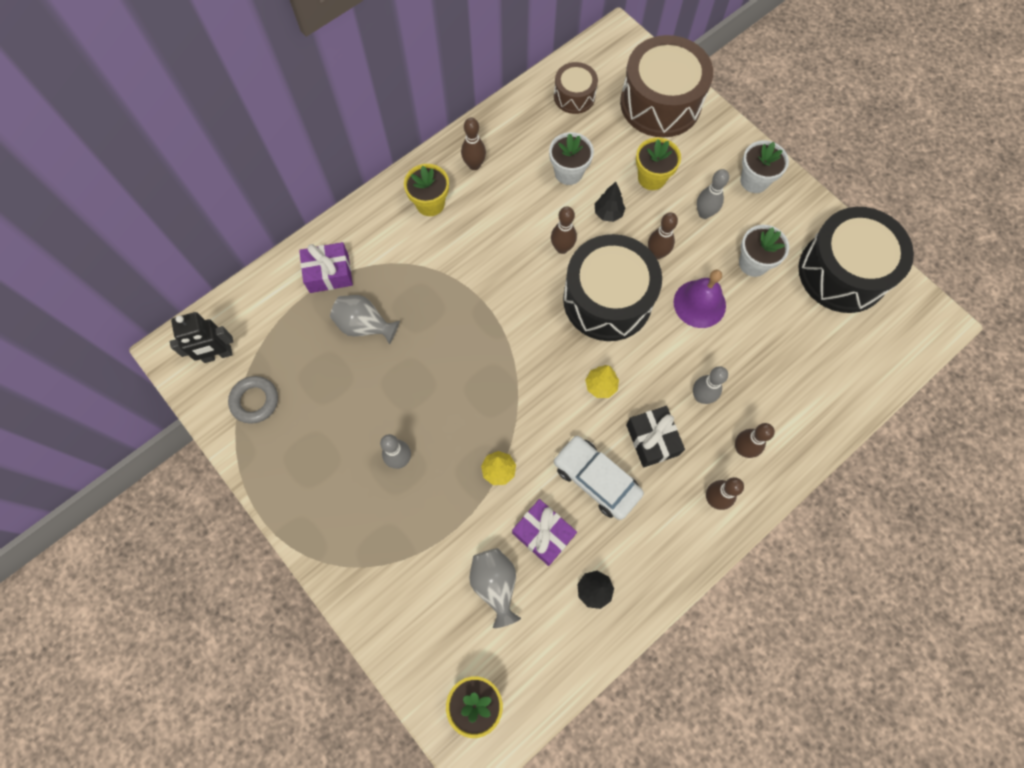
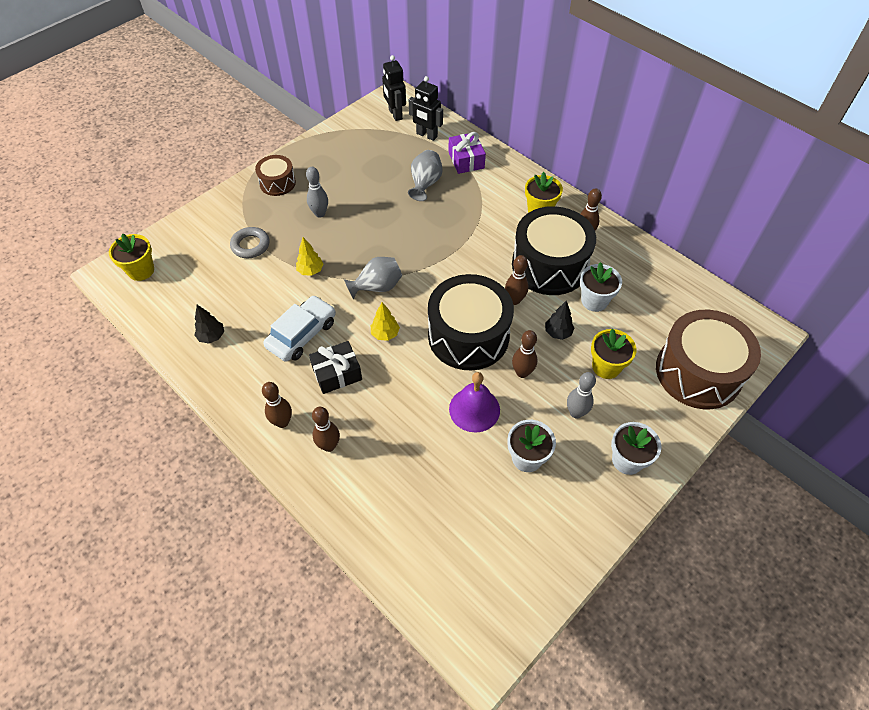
camera: 85 degrees right, 15 degrees down
(255, 401) = (362, 136): grey ring -> grey ring (250, 245)
(271, 317) = (426, 135): none -> black robot
(495, 584) = (222, 275): grey vase -> grey vase (377, 287)
(543, 534) = (259, 302): purple gift -> none
(574, 96) = (681, 301): brown drum -> brown drum (277, 183)
(701, 396) = (379, 411): grey bowling pin -> none
(842, 272) = (531, 548): black drum -> black drum (549, 265)

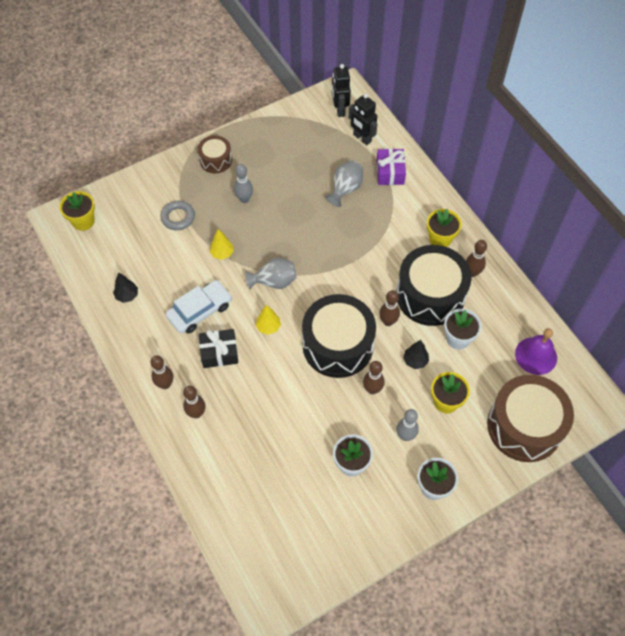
camera: 15 degrees right, 5 degrees up
(474, 409) = (322, 412): purple bell -> purple bell (536, 355)

